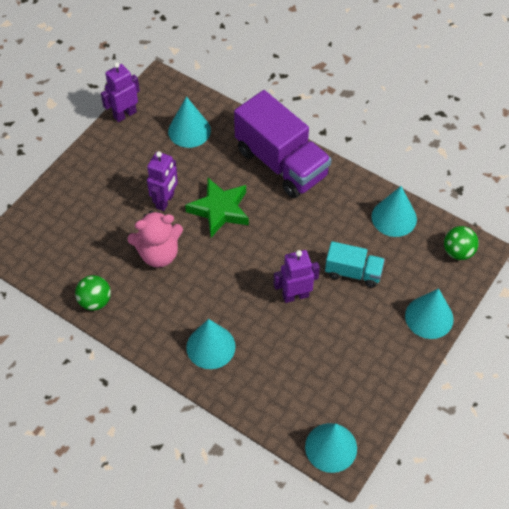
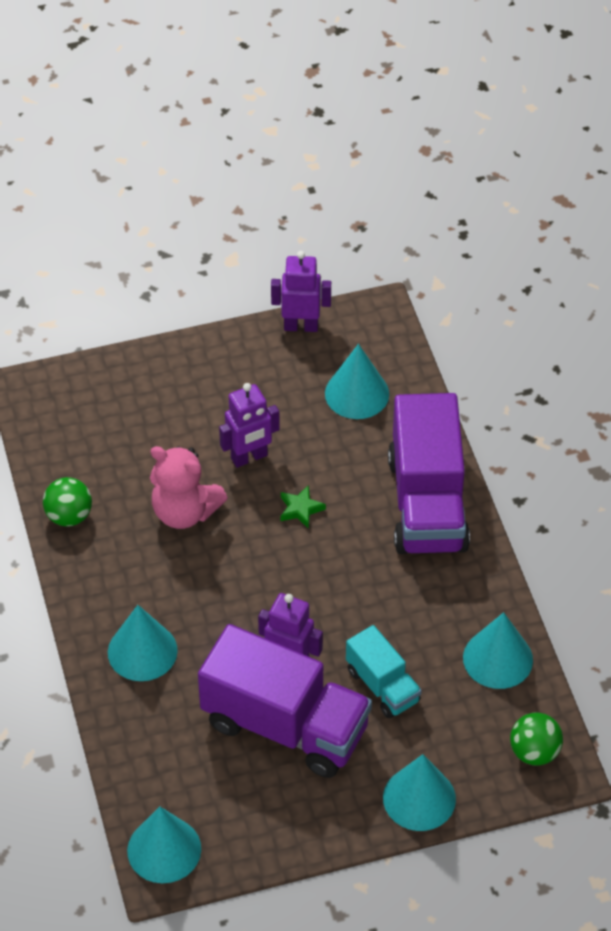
camera: 40 degrees right, 5 degrees down
(219, 210) = (300, 509): green star -> green star, size x0.49
(326, 330) = (285, 725): none -> purple truck

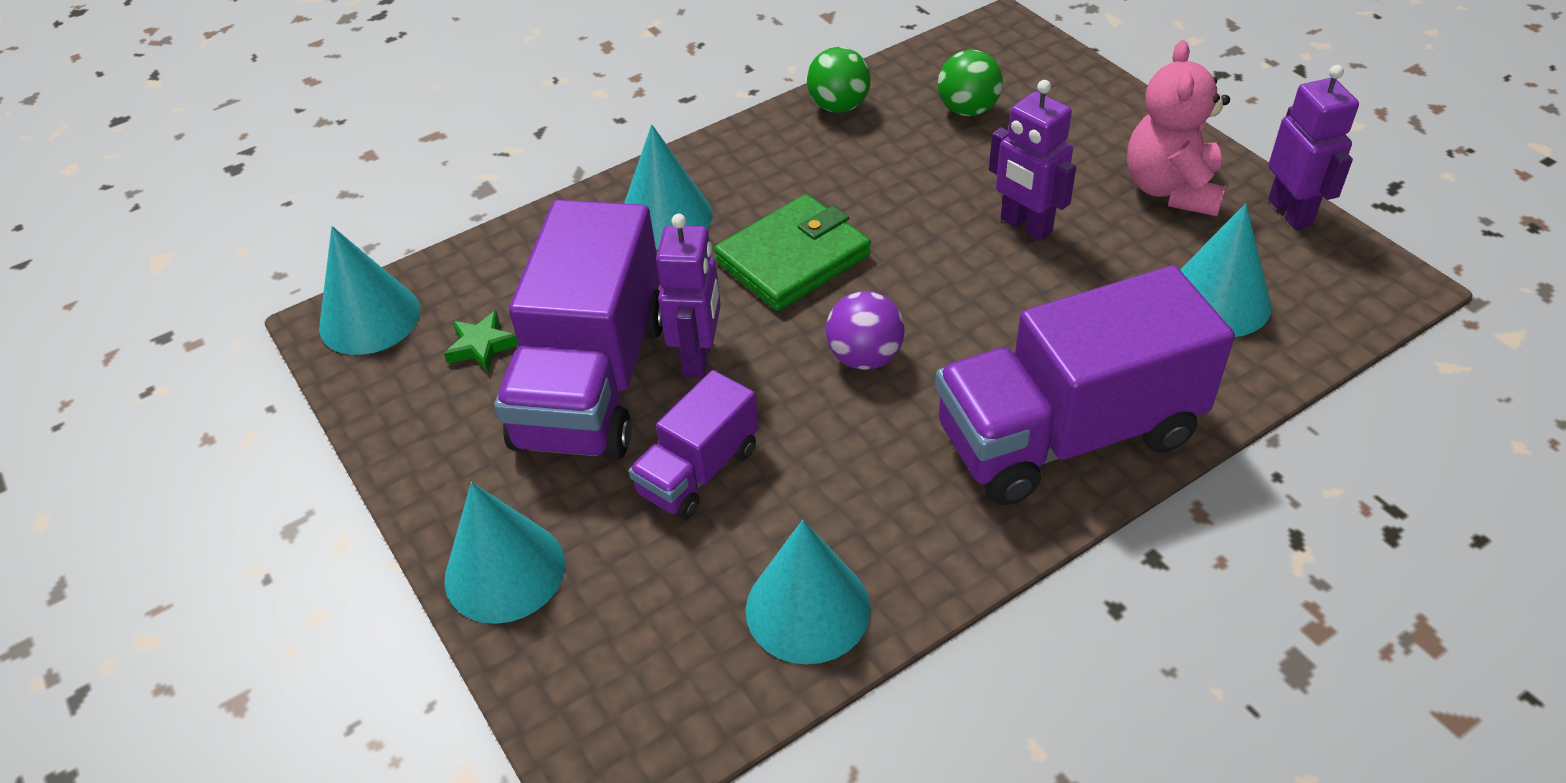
camera: 75 degrees right, 5 degrees down
(184, 512) = (900, 194): pink teddy bear -> pink teddy bear (1171, 189)
(221, 589) = (793, 259): none -> green wallet
(300, 509) = (969, 298): green star -> green star (482, 346)
(327, 578) = (864, 357): none -> purple ball
(382, 686) = (698, 471): turquoise truck -> purple truck
(534, 752) = (635, 713): green ball -> green ball (968, 110)

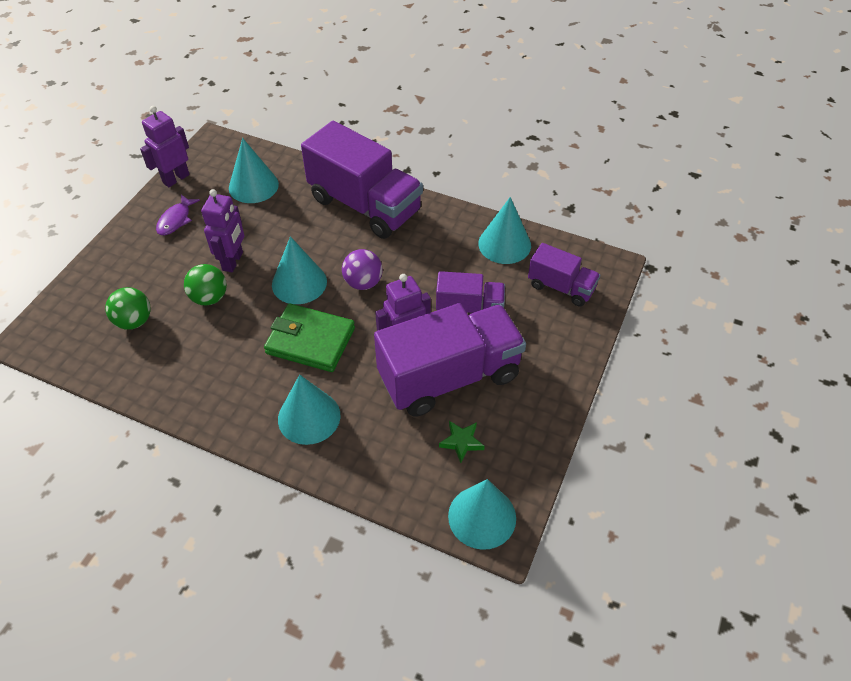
camera: 125 degrees left, 5 degrees up
(505, 571) = (569, 344): turquoise cone -> turquoise cone (299, 283)
(629, 639) = (561, 287): none -> purple truck
(839, 106) = (155, 385): green ball -> green ball (209, 298)
(1171, 189) = (176, 220): pink teddy bear -> purple fish

